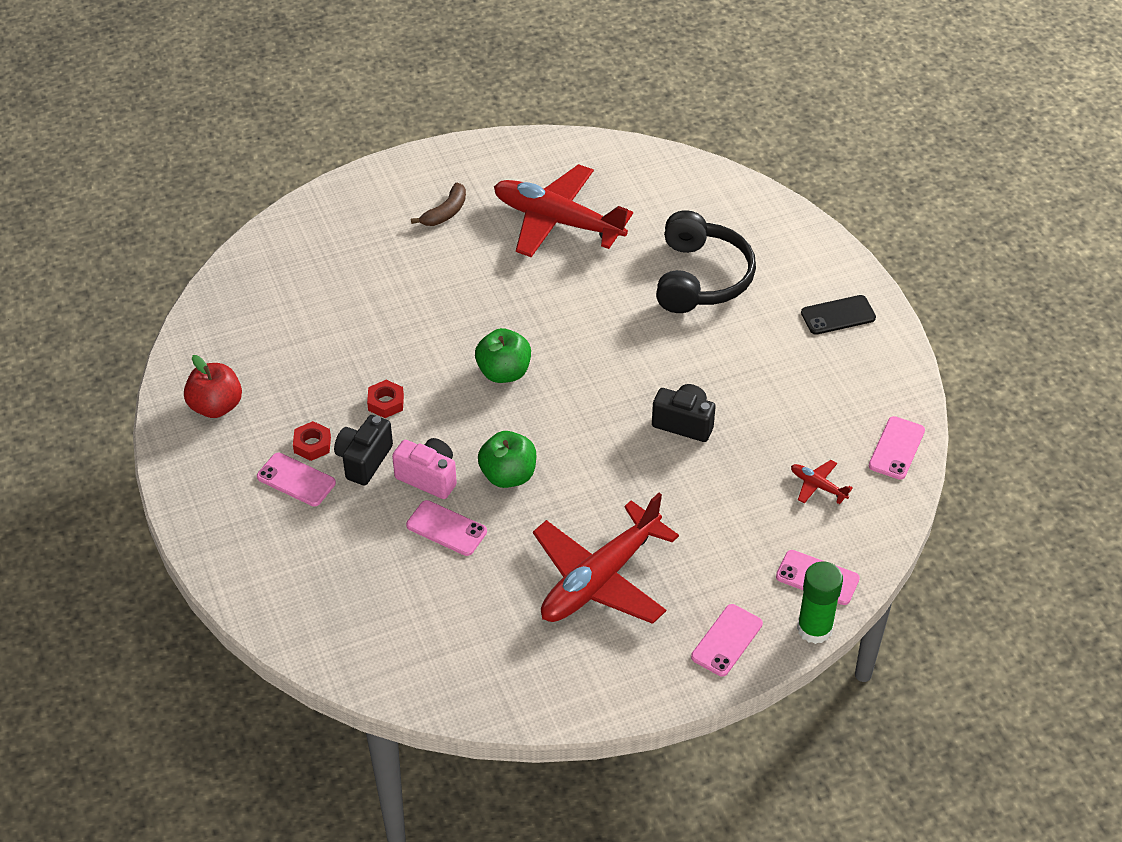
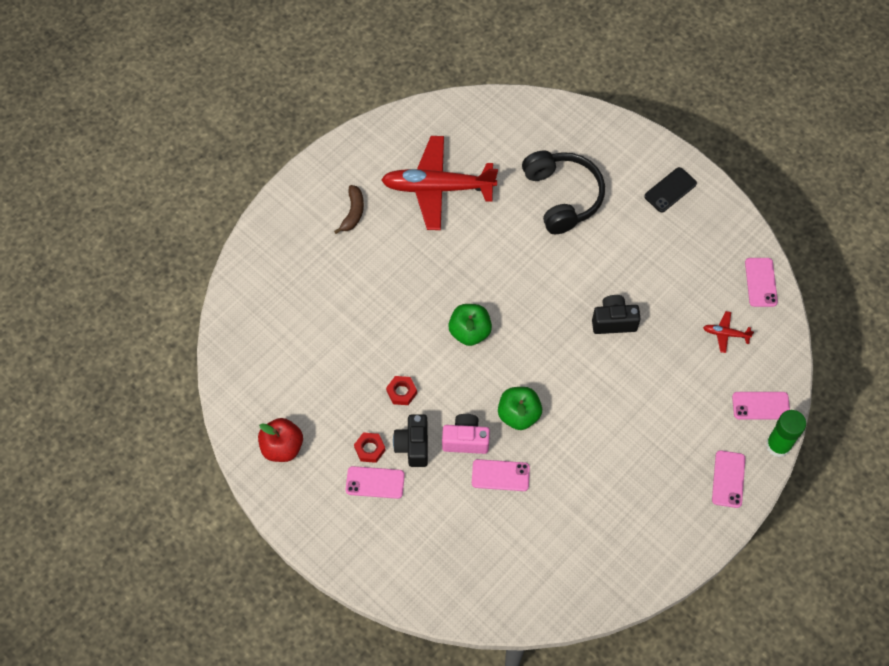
camera: 25 degrees left, 15 degrees up
(600, 579) = (623, 469): red plane -> none

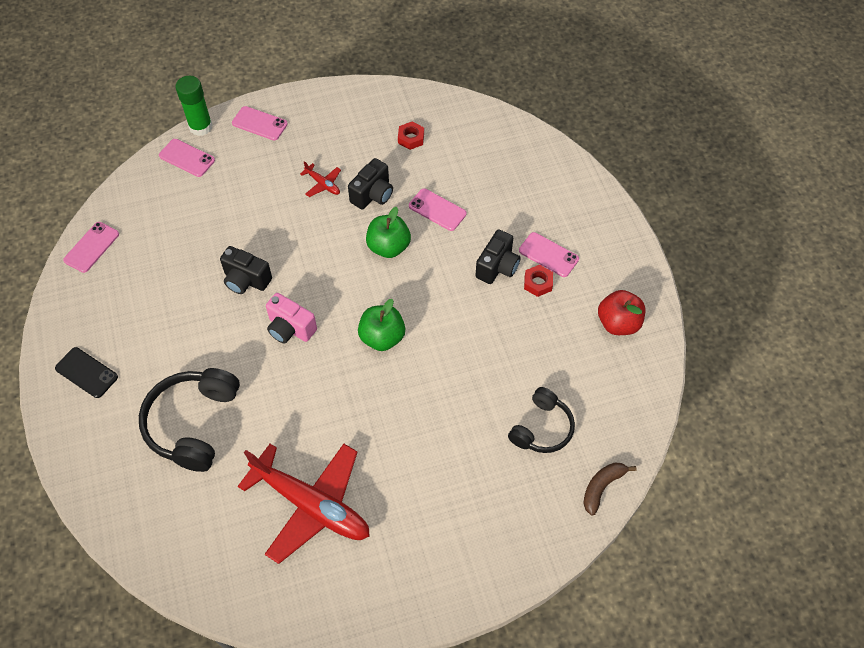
camera: 150 degrees left, 5 degrees down
(302, 325) = (542, 428): none -> black headphones
(353, 212) = (420, 526): brown banana -> brown banana (602, 487)
(401, 392) = (480, 316): red nut -> red nut (411, 138)
(465, 440) = (448, 249): pink camera -> pink camera (290, 328)
(568, 459) = (373, 195): none -> black camera
(670, 190) = (86, 372): black phone -> black phone turned 45 degrees clockwise
(725, 334) = (162, 222): red plane -> red plane (323, 184)
(728, 479) = (259, 123): pink phone -> pink phone turned 75 degrees clockwise

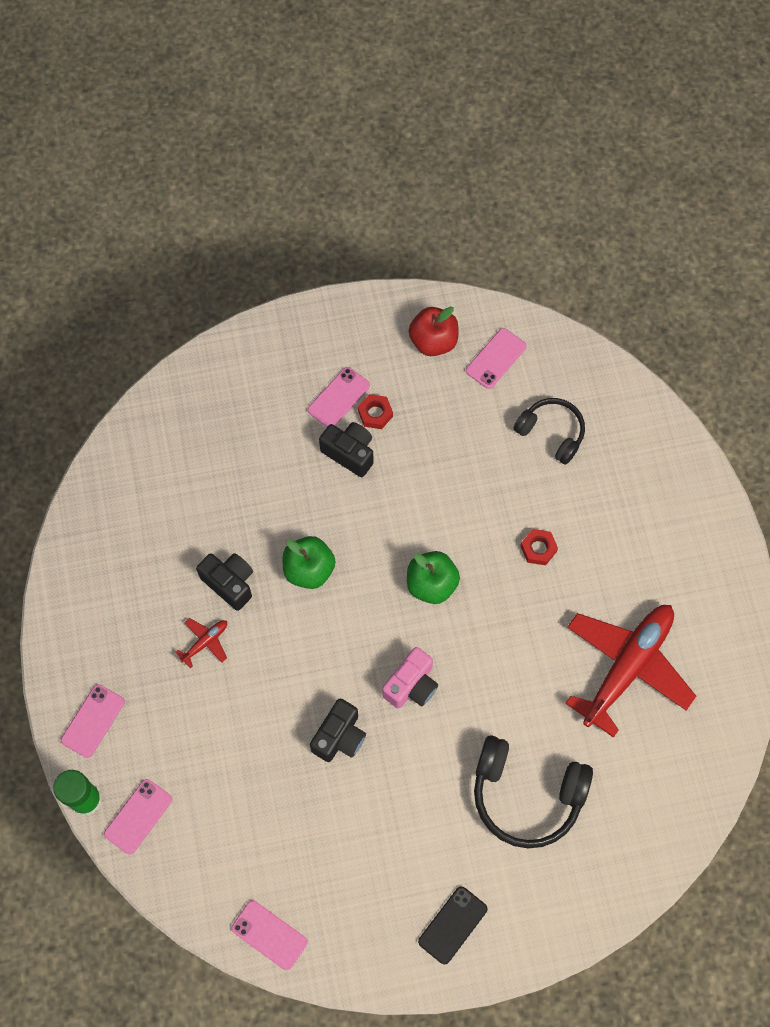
camera: 85 degrees left, 10 degrees up
(411, 138) = (146, 532): red nut -> red nut (538, 549)
(437, 210) = (261, 511): pink phone -> pink phone (496, 358)
(602, 487) = (617, 386): brown banana -> none

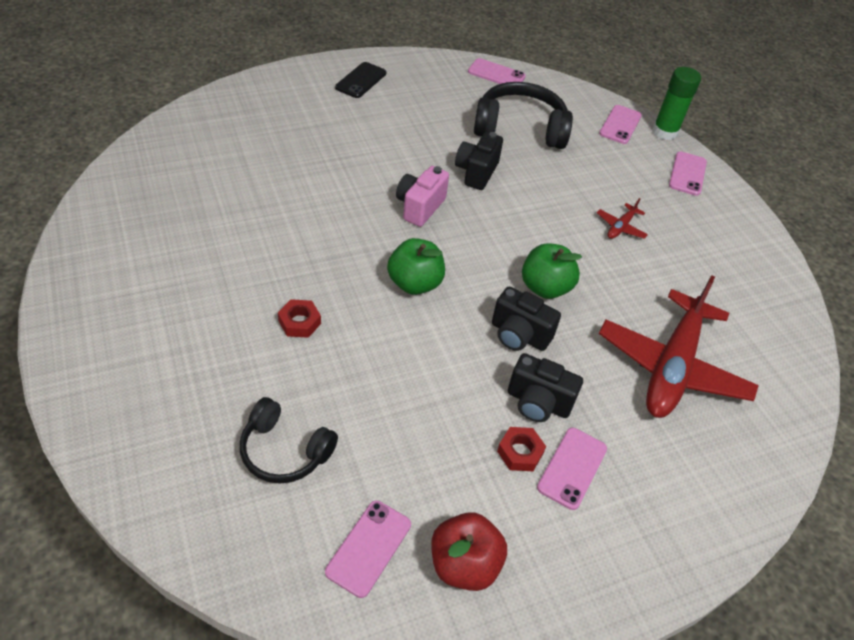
camera: 165 degrees right, 20 degrees down
(229, 583) = (619, 271): black camera -> black camera (519, 335)
(526, 794) = (306, 145): black headphones -> black headphones (520, 128)
(627, 666) = (205, 230): red plane -> red plane (672, 367)

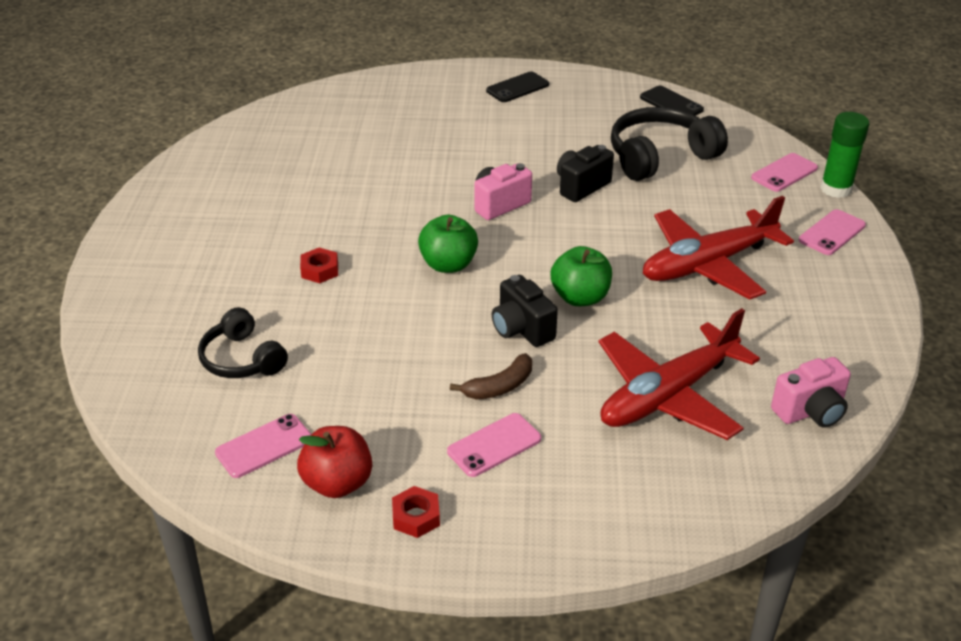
camera: 30 degrees right, 10 degrees down
(496, 74) = (671, 104): pink phone -> black phone
(520, 128) = (660, 157): black headphones -> black headphones turned 60 degrees counterclockwise
(520, 452) = (452, 419): red nut -> red nut (416, 517)
(538, 402) = (499, 386): black camera -> brown banana
(620, 227) = (707, 265): red plane -> red plane, size x2.47
(778, 348) = (810, 411): none -> pink camera

